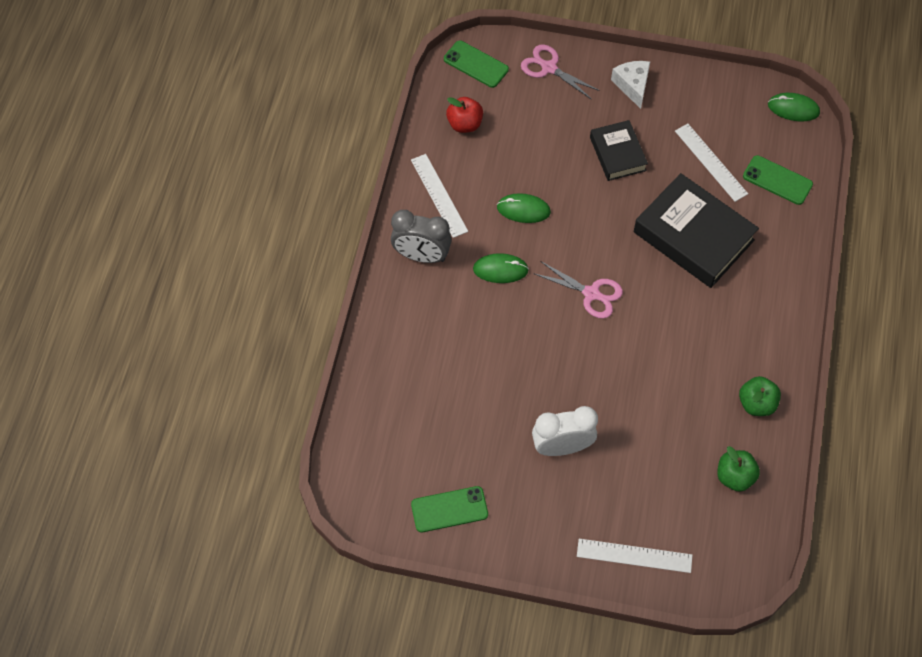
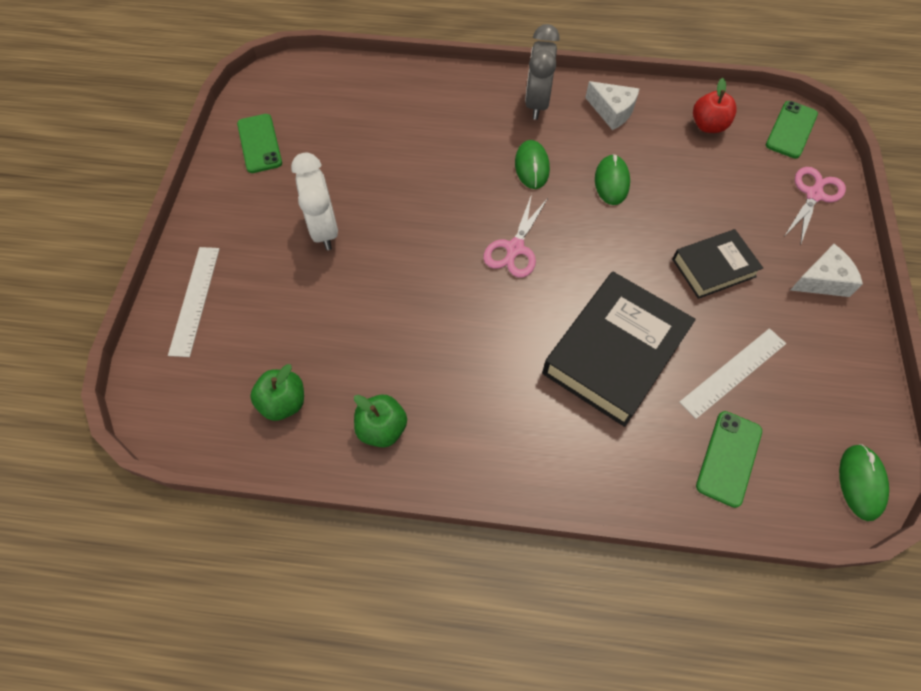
camera: 85 degrees right, 0 degrees up
(439, 195) = (612, 111): white ruler -> white cheese

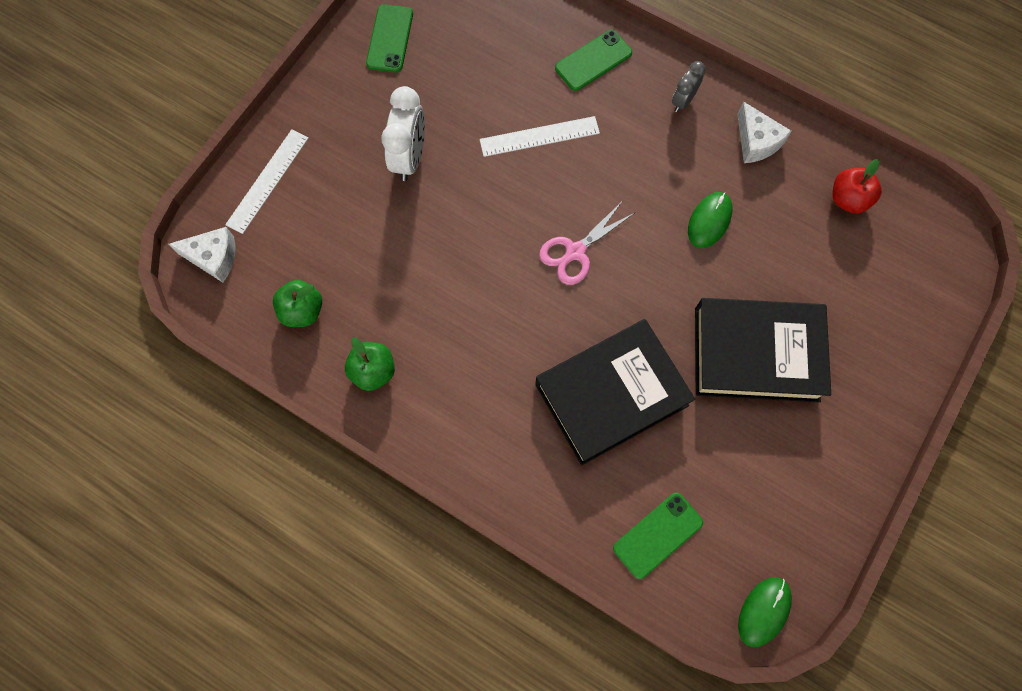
camera: 25 degrees right, 10 degrees up
(532, 166) = (639, 171): green mouse -> none
(536, 103) = (683, 101): grey clock -> grey clock, size x0.58
(713, 268) = (756, 354): black book -> black book, size x1.73
(733, 372) = (711, 462): white ruler -> white ruler (539, 136)
(791, 130) = (935, 240): green phone -> green phone (593, 61)
(814, 194) = (910, 322): pink scissors -> none
(822, 280) = (857, 414): white cheese -> white cheese (213, 257)

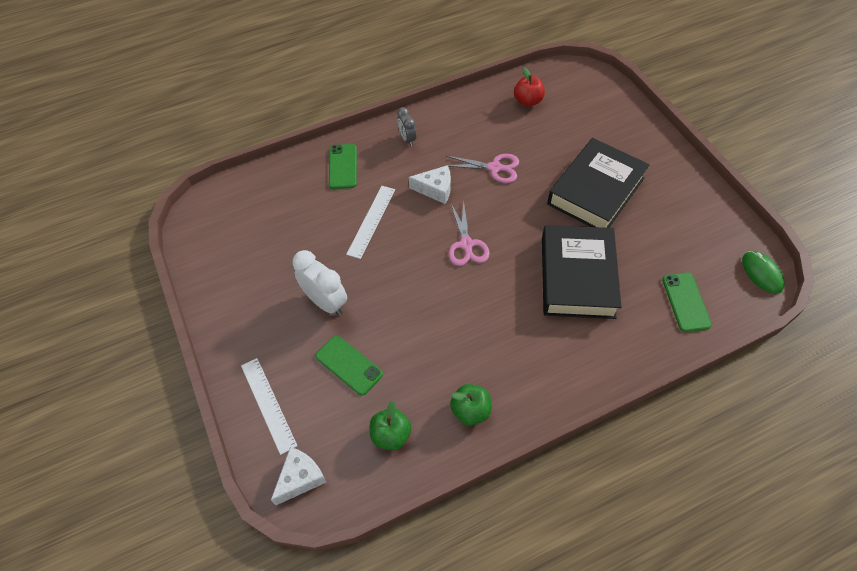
camera: 55 degrees left, 15 degrees down
(390, 39) = (226, 267): green phone -> green phone (349, 365)
(709, 221) = (495, 168): green mouse -> pink scissors
(756, 141) = (461, 120): white cheese -> white cheese (435, 189)

